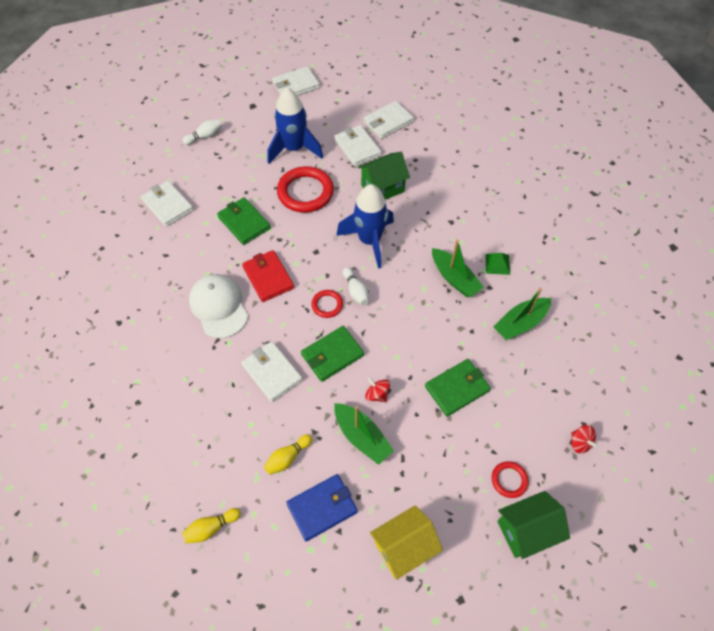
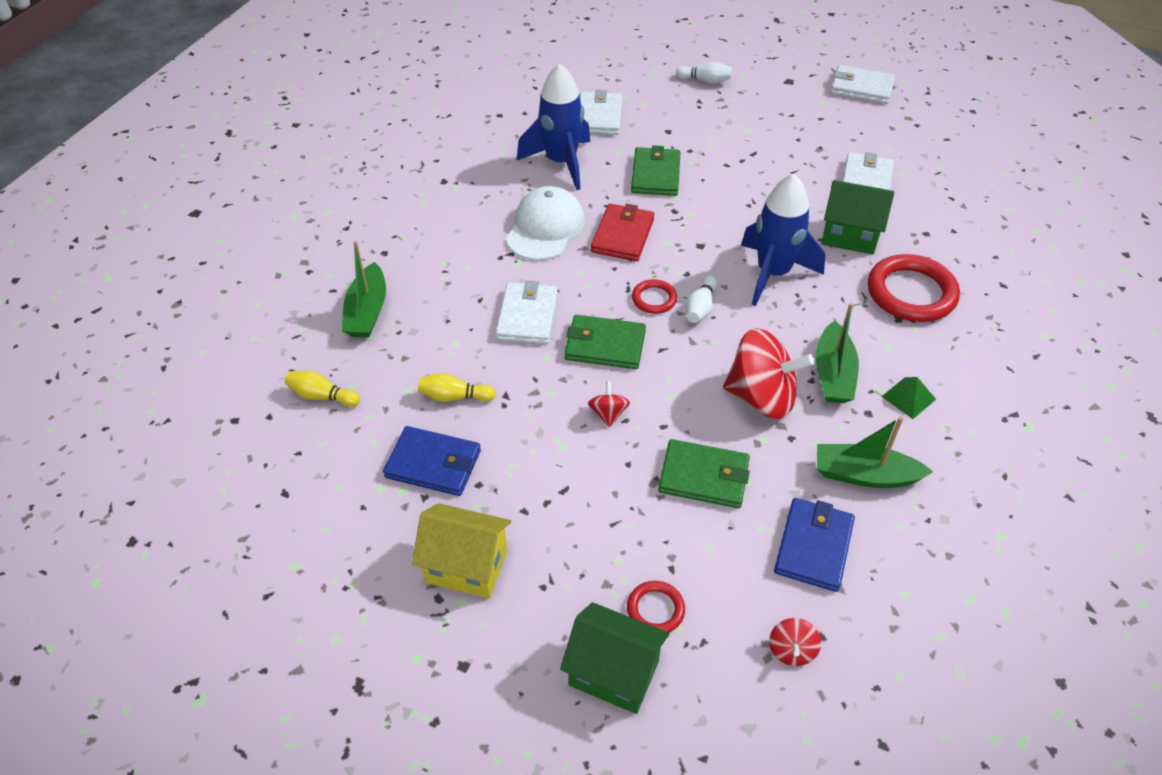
camera: 45 degrees right, 10 degrees down
(294, 149) = (789, 143): blue rocket -> blue rocket (561, 163)
(305, 192) = (754, 187): red ring -> red ring (911, 293)
(362, 437) = (546, 437): green boat -> green boat (367, 311)
(388, 122) = (935, 179): white wallet -> none
(437, 319) = (761, 397): none -> red spinning top
(537, 381) = (813, 546): none -> blue wallet

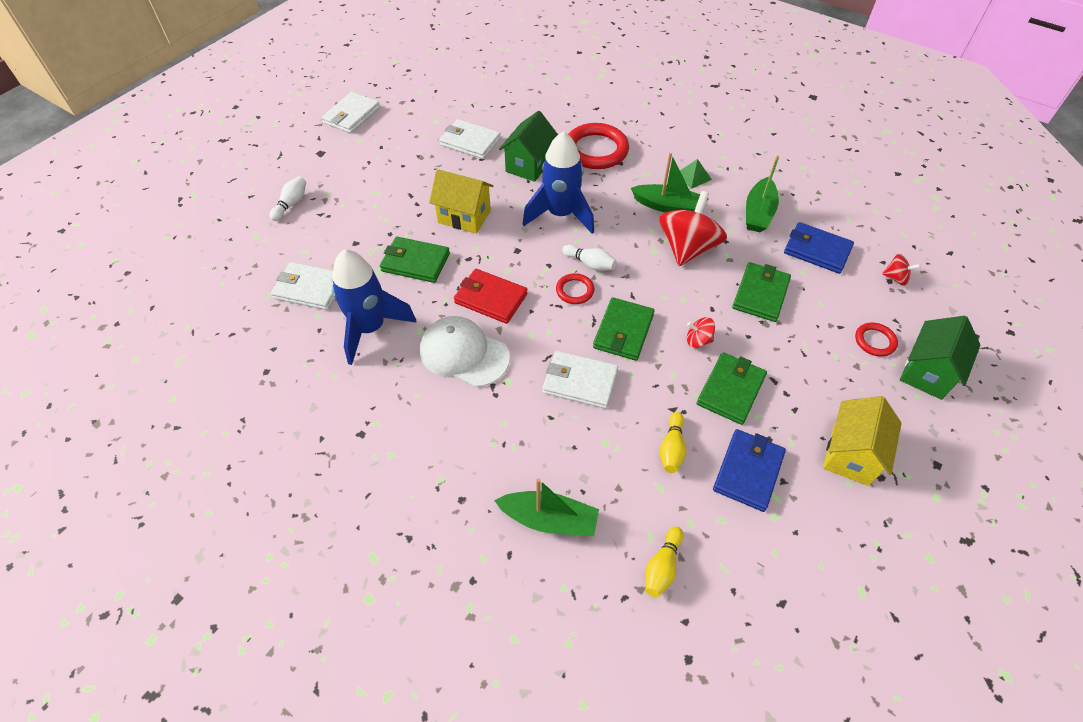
camera: 80 degrees left, 5 degrees up
(541, 447) = (730, 390): none -> green wallet
(736, 197) = (464, 217): none -> yellow house

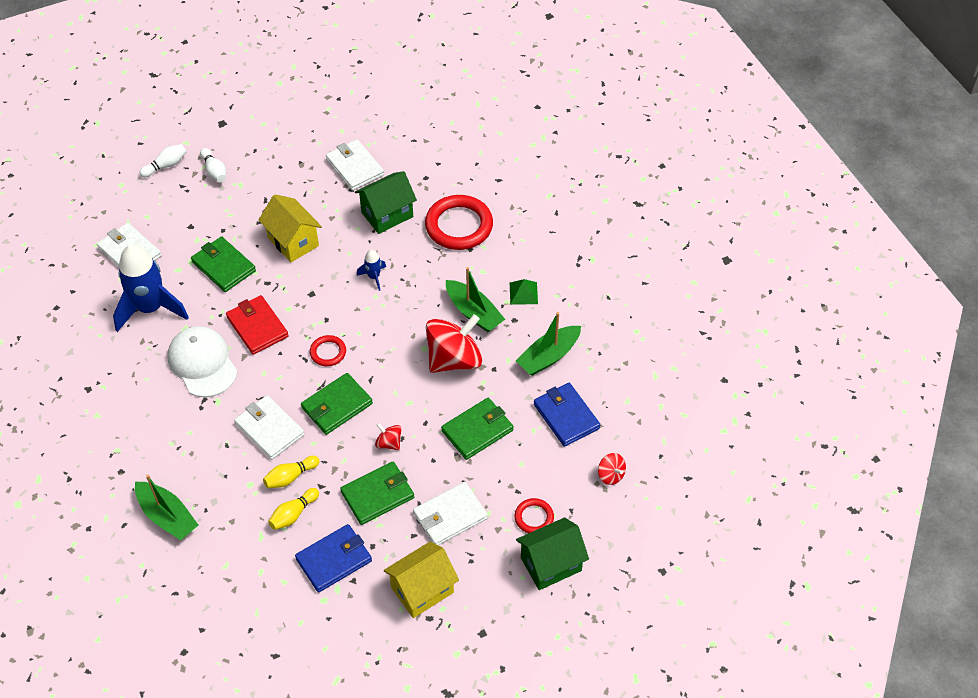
camera: 30 degrees right, 0 degrees up
(352, 115) = (274, 94): white wallet -> white wallet (450, 516)
(560, 215) = (374, 277): blue rocket -> blue rocket, size x0.44
(590, 264) = (360, 334): white bowling pin -> white bowling pin (214, 171)
(662, 567) = (216, 588): yellow bowling pin -> yellow bowling pin (290, 477)

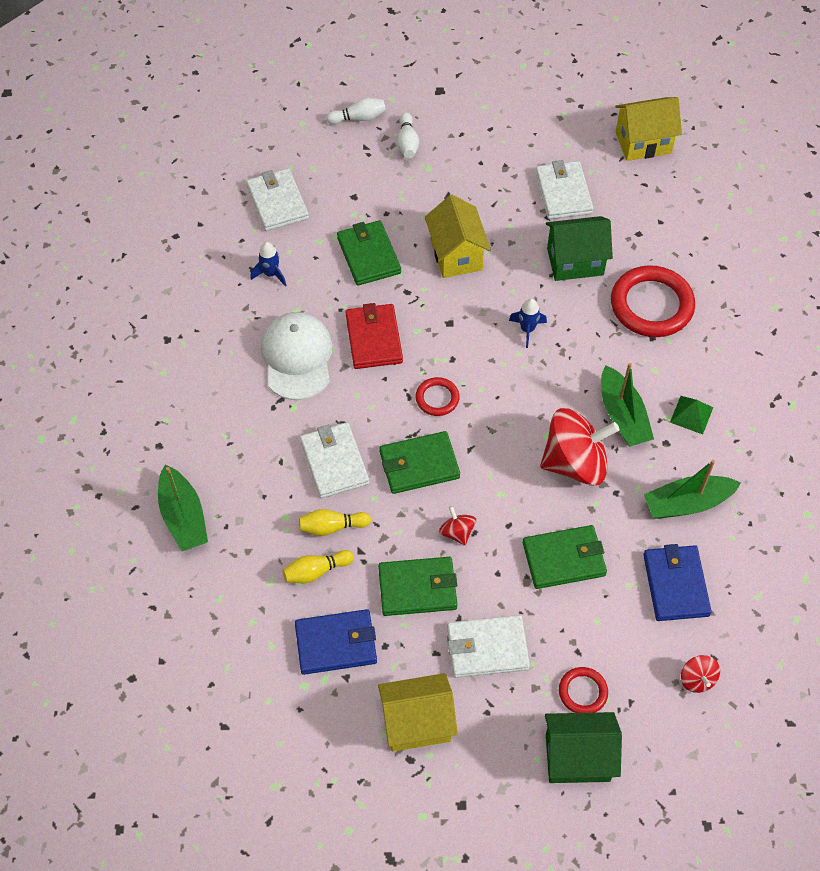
camera: 25 degrees right, 5 degrees up
(150, 308) = (271, 274): blue rocket -> blue rocket, size x0.44
(399, 110) = (643, 143): none -> yellow house

